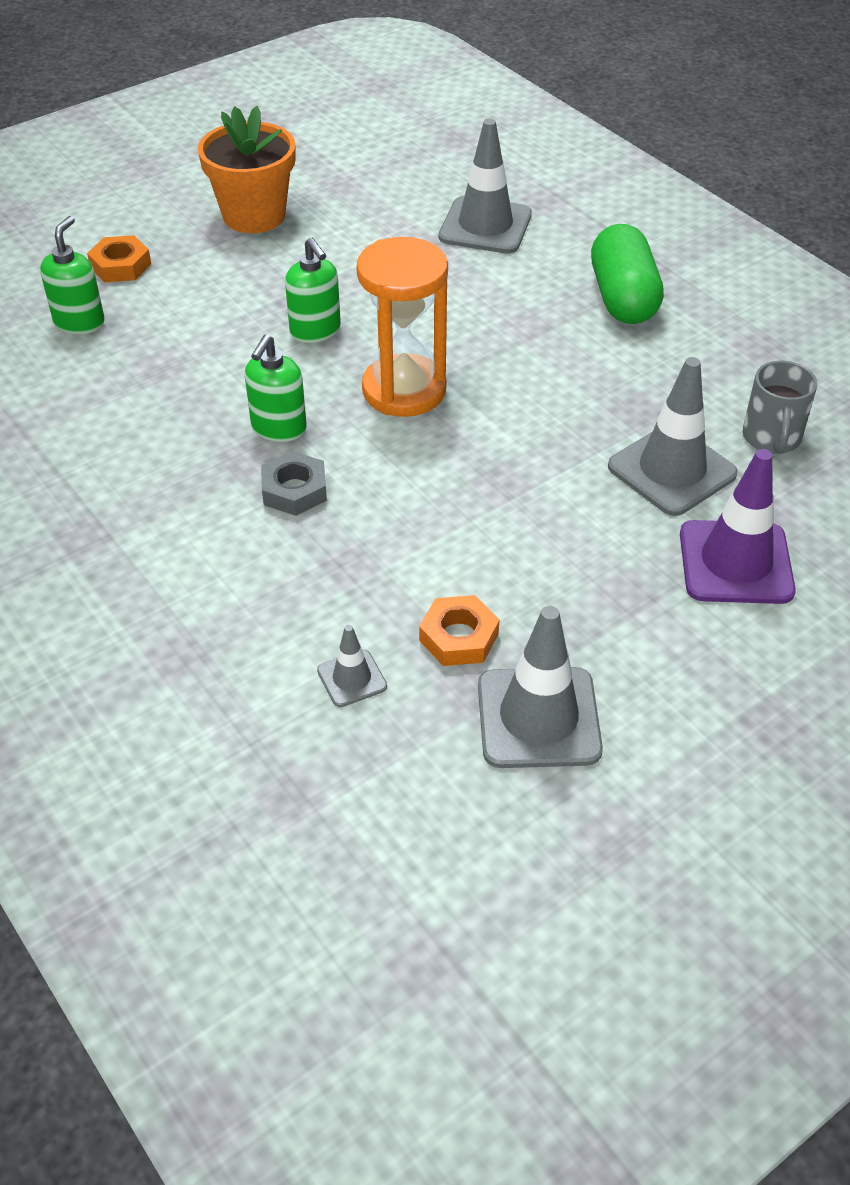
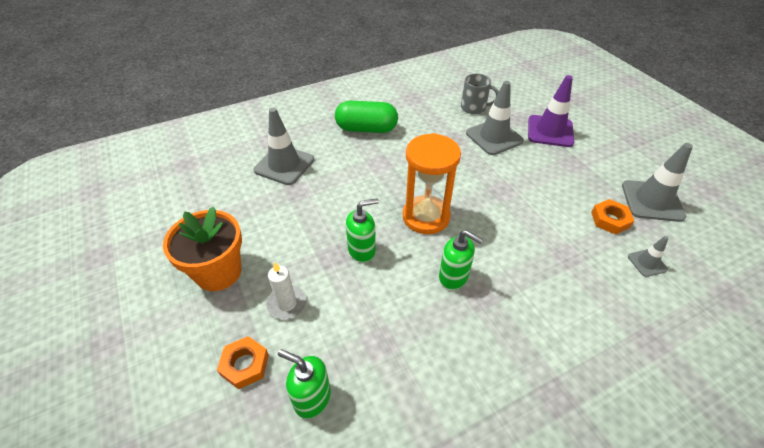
camera: 80 degrees left, 0 degrees up
(210, 280) = (287, 304): none -> white candle
(294, 490) = (509, 274): grey nut -> none

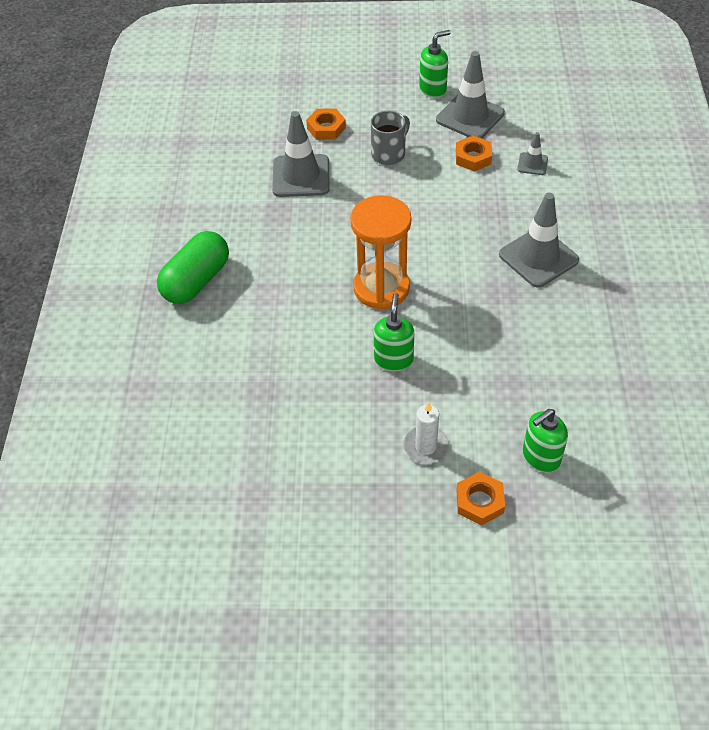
camera: 60 degrees left, 5 degrees up
(218, 272) = (345, 499): orange flower pot -> none
(284, 165) = (204, 386): grey traffic cone -> grey traffic cone (538, 257)
(453, 277) = (470, 301): green soap dispenser -> green soap dispenser (433, 89)
(474, 108) = (236, 167): grey mug -> grey mug (389, 154)
(550, 131) = (326, 128): purple traffic cone -> orange nut

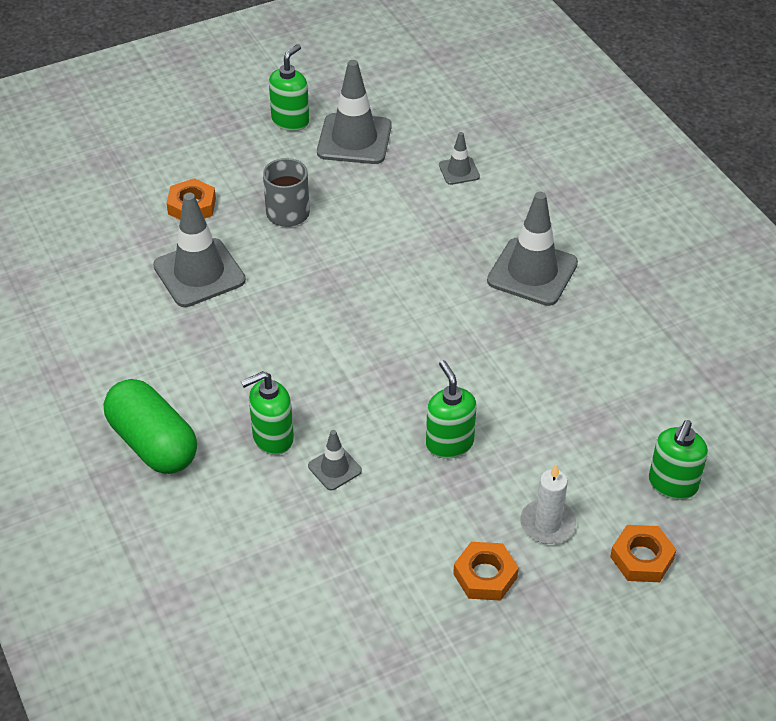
camera: 30 degrees left, 5 degrees down
(196, 281) = (153, 443): green capsule -> green capsule turned 45 degrees counterclockwise
(275, 308) = (272, 438): none -> green soap dispenser
(302, 345) = (334, 468): none -> grey traffic cone
(381, 288) = (382, 369): orange hourglass -> none
(473, 157) = (388, 185): orange nut -> orange nut (485, 575)

